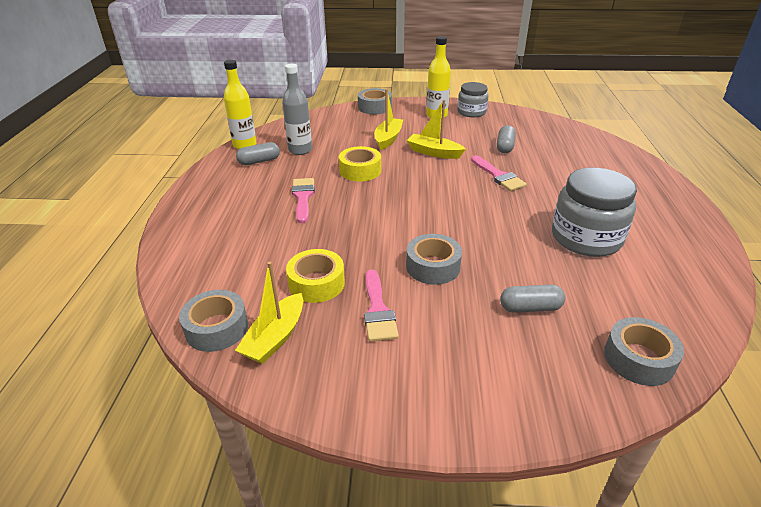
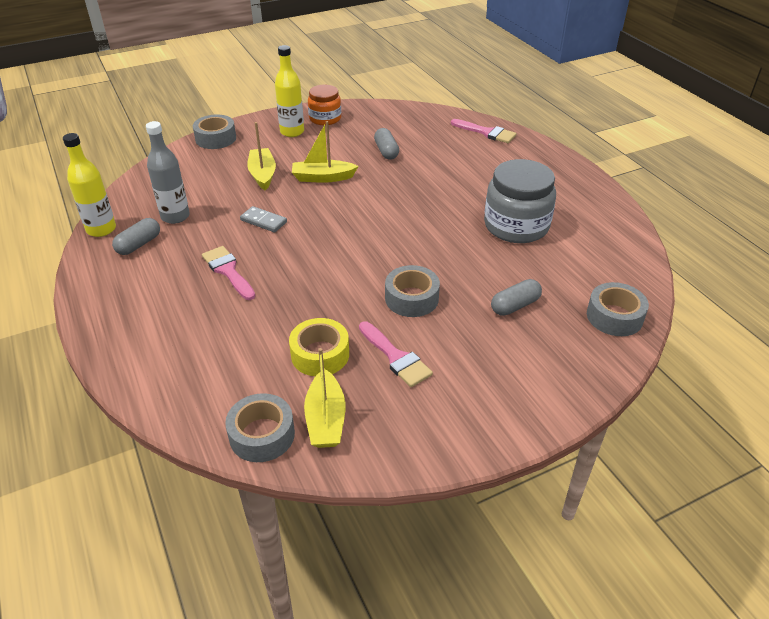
camera: 30 degrees left, 5 degrees up
(360, 170) = (263, 221): yellow tape -> grey domino
(471, 112) = (325, 118): grey jar -> orange jar
(498, 176) = (403, 186): pink brush -> pink brush (486, 132)

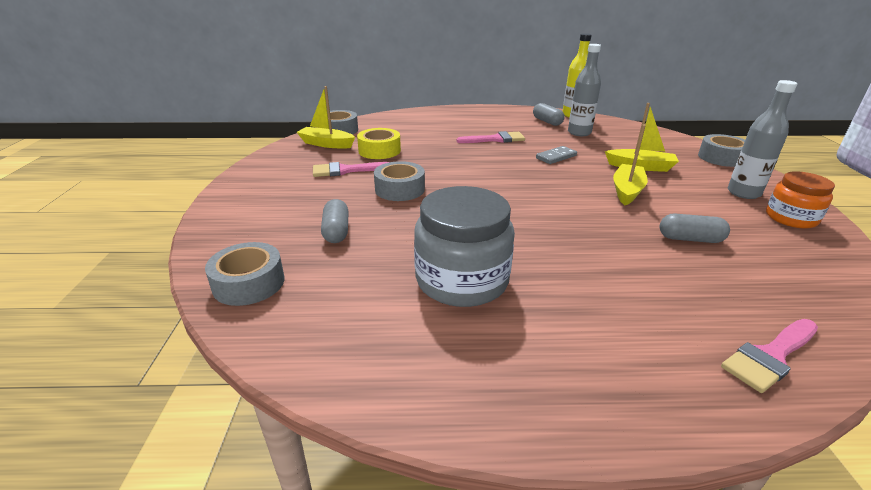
camera: 115 degrees right, 10 degrees down
(292, 132) = (743, 193): yellow bottle -> grey bottle

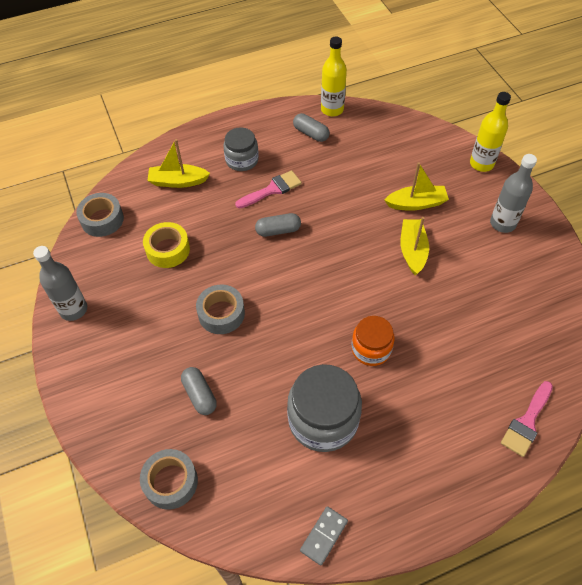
camera: 20 degrees left, 25 degrees up
(326, 144) = (106, 253): yellow boat -> yellow boat (178, 181)
(346, 170) = (155, 298): pink brush -> none
(477, 124) = (242, 160): none -> grey jar
(556, 157) = (339, 208): grey domino -> grey domino (323, 536)
(579, 133) = (348, 150): grey bottle -> grey bottle (73, 309)
(690, 239) = (469, 308): grey capsule -> grey capsule (278, 230)
(721, 158) = (481, 164): grey tape -> yellow bottle
(791, 218) = (537, 252): orange jar -> orange jar (371, 349)

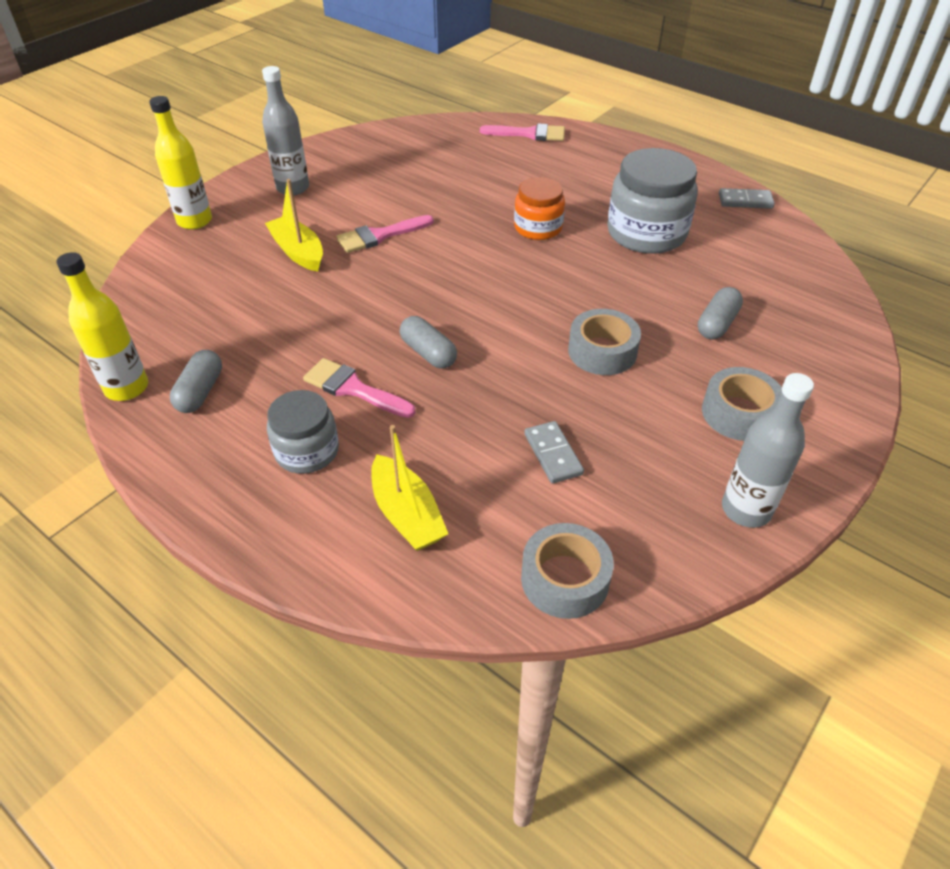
camera: 120 degrees left, 10 degrees down
(168, 250) = (553, 454): yellow tape -> grey domino
(171, 482) = (821, 304): grey tape -> grey tape (739, 413)
(412, 251) = (379, 236): yellow boat -> pink brush

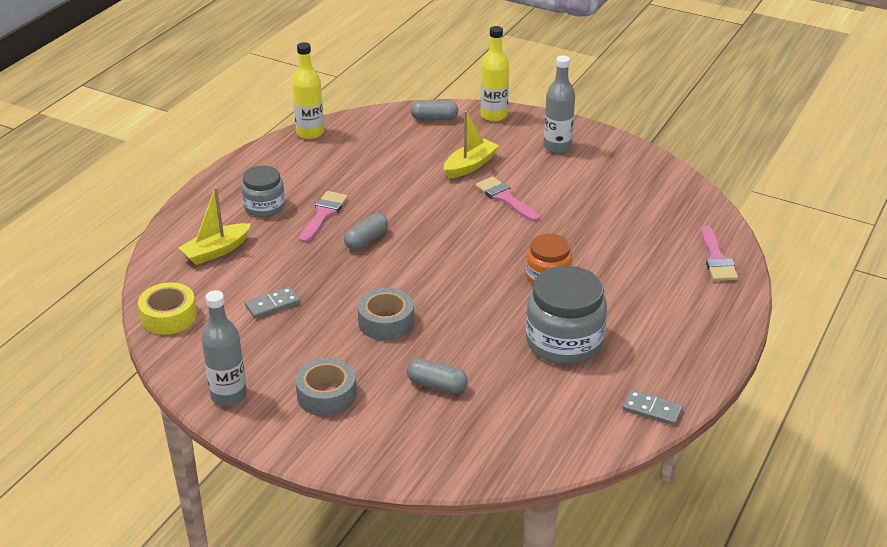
camera: 80 degrees right, 10 degrees down
(200, 392) = (311, 158): grey capsule -> grey capsule (434, 118)
(565, 579) = (169, 316): grey tape -> yellow tape
(745, 201) = (652, 410): grey domino -> grey domino turned 60 degrees counterclockwise

